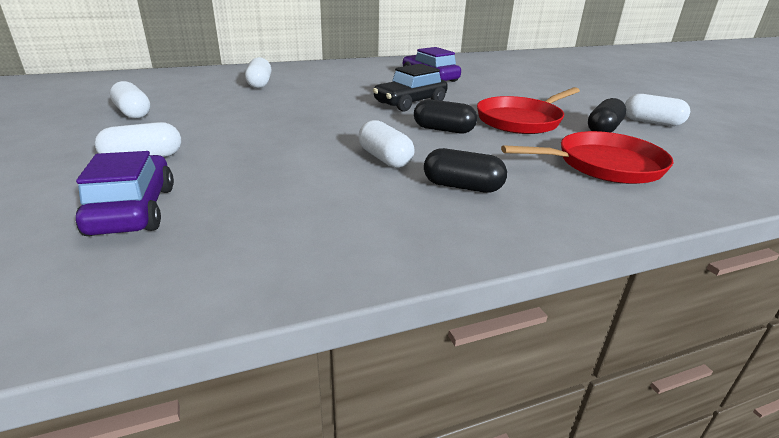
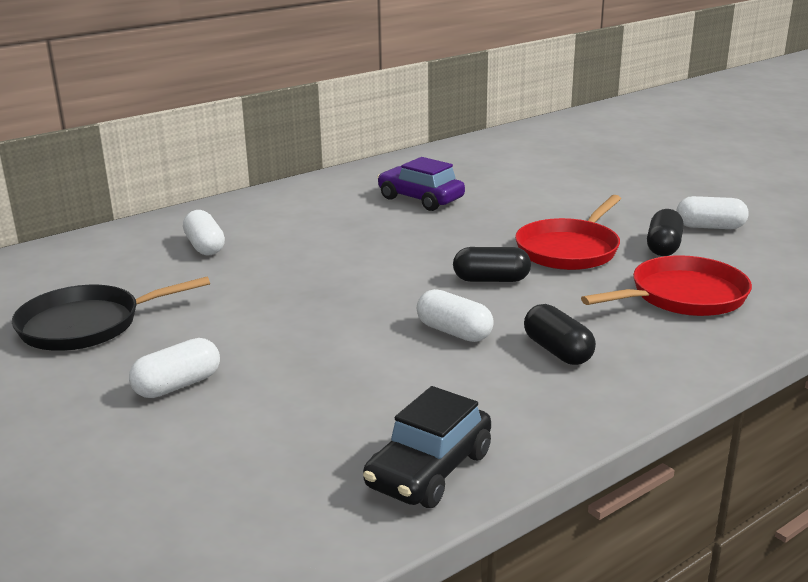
camera: 15 degrees left, 5 degrees down
(133, 113) = (86, 325): white capsule -> black pan
(133, 210) = (240, 448): purple car -> none
(410, 103) = (424, 245): black car -> black car (429, 470)
(462, 187) = (557, 351): black capsule -> black capsule turned 60 degrees clockwise

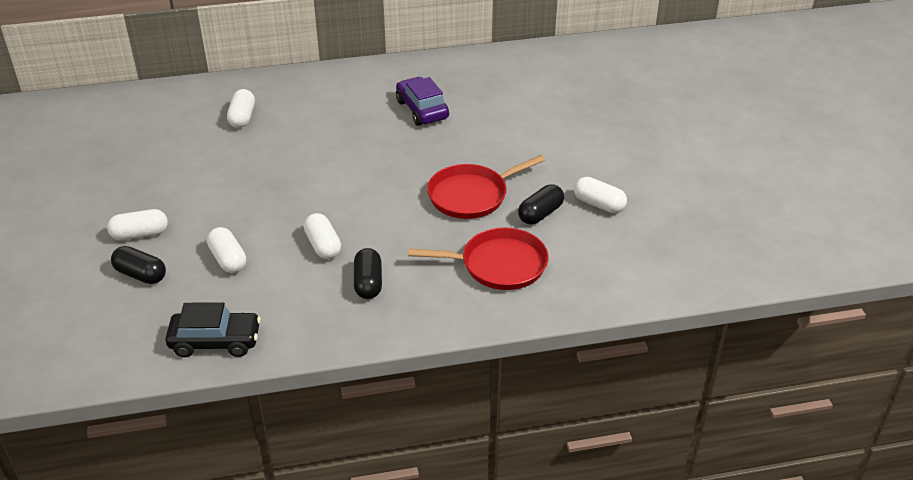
camera: 25 degrees right, 15 degrees up
(86, 325) = (127, 169): black pan -> none
(341, 378) = (228, 260): none -> white capsule
(429, 470) = (215, 341): black car -> black car turned 150 degrees counterclockwise
(491, 280) = (390, 207): black capsule -> black capsule (141, 274)

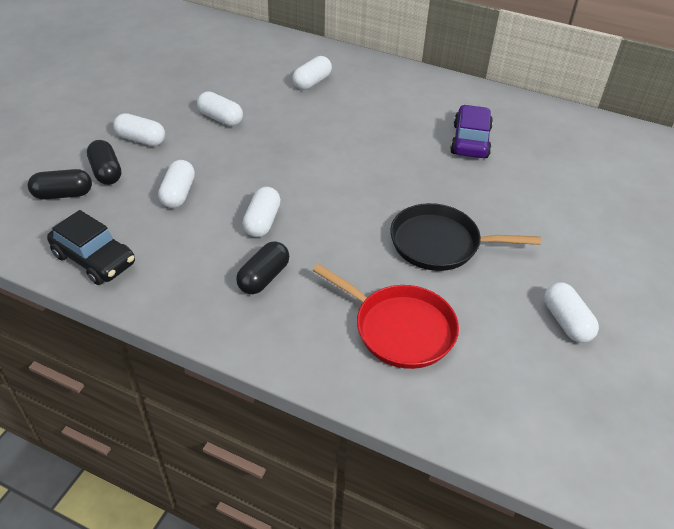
camera: 35 degrees right, 5 degrees up
(194, 184) = (221, 118): none -> white capsule
(471, 195) = (439, 243): red pan -> black pan
(540, 214) = (492, 298): black capsule -> black capsule (63, 194)

